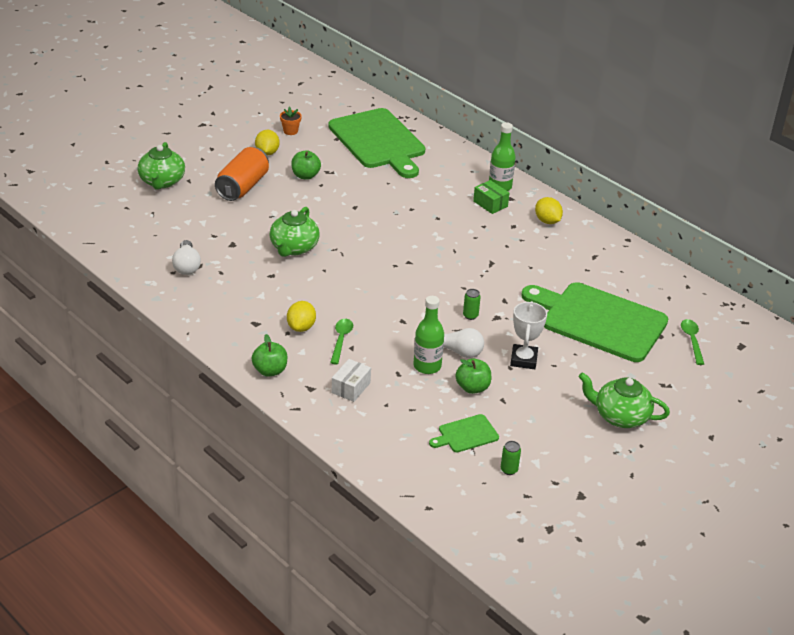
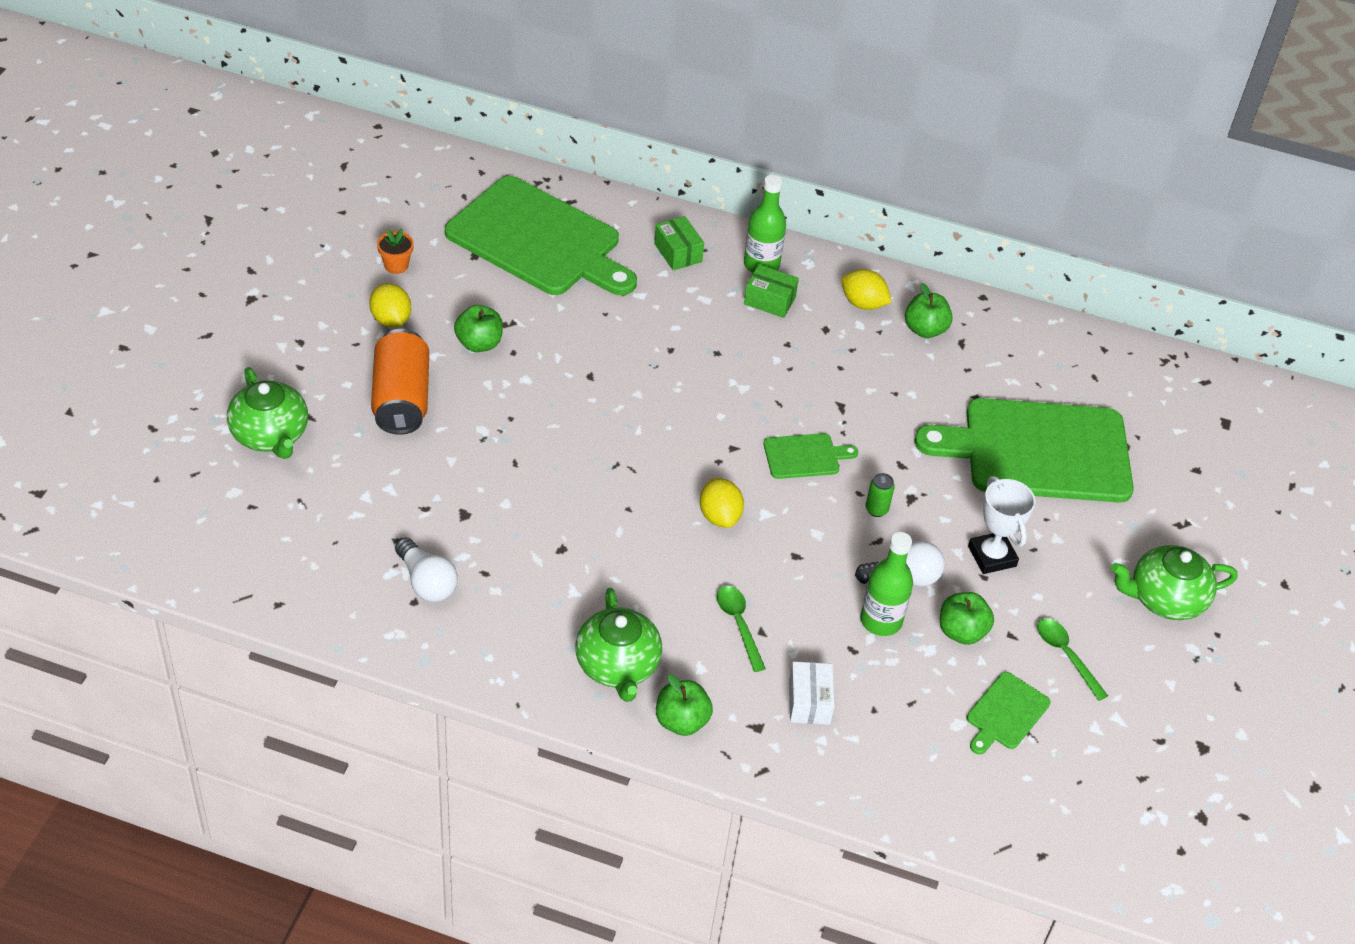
camera: 30 degrees left, 10 degrees up
(294, 248) = (557, 485): green teapot -> green teapot (618, 666)
(301, 327) = (669, 625): yellow lemon -> yellow lemon (719, 516)
(448, 278) = (805, 456): none -> green cutting board
(454, 168) = (678, 253): none -> green box
(509, 470) = (1095, 747): green can -> none
(576, 244) = (925, 329): none -> green apple
(692, 340) = (1166, 438): green spoon -> green spoon (1066, 655)

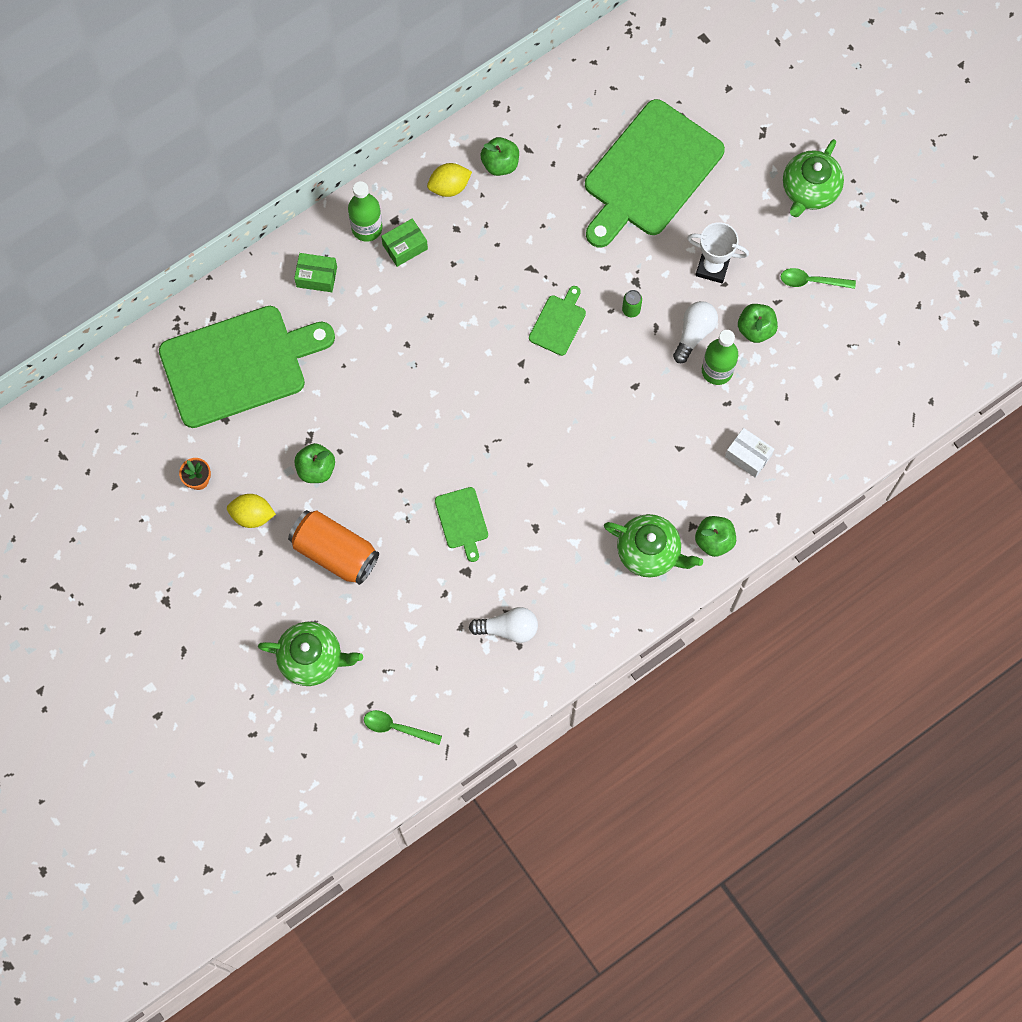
camera: 50 degrees left, 25 degrees up
(719, 516) = (573, 411): yellow lemon -> none
(739, 624) = (665, 458): green spoon -> green spoon (397, 727)
(1005, 713) = (828, 348): green cutting board -> green cutting board (462, 521)

